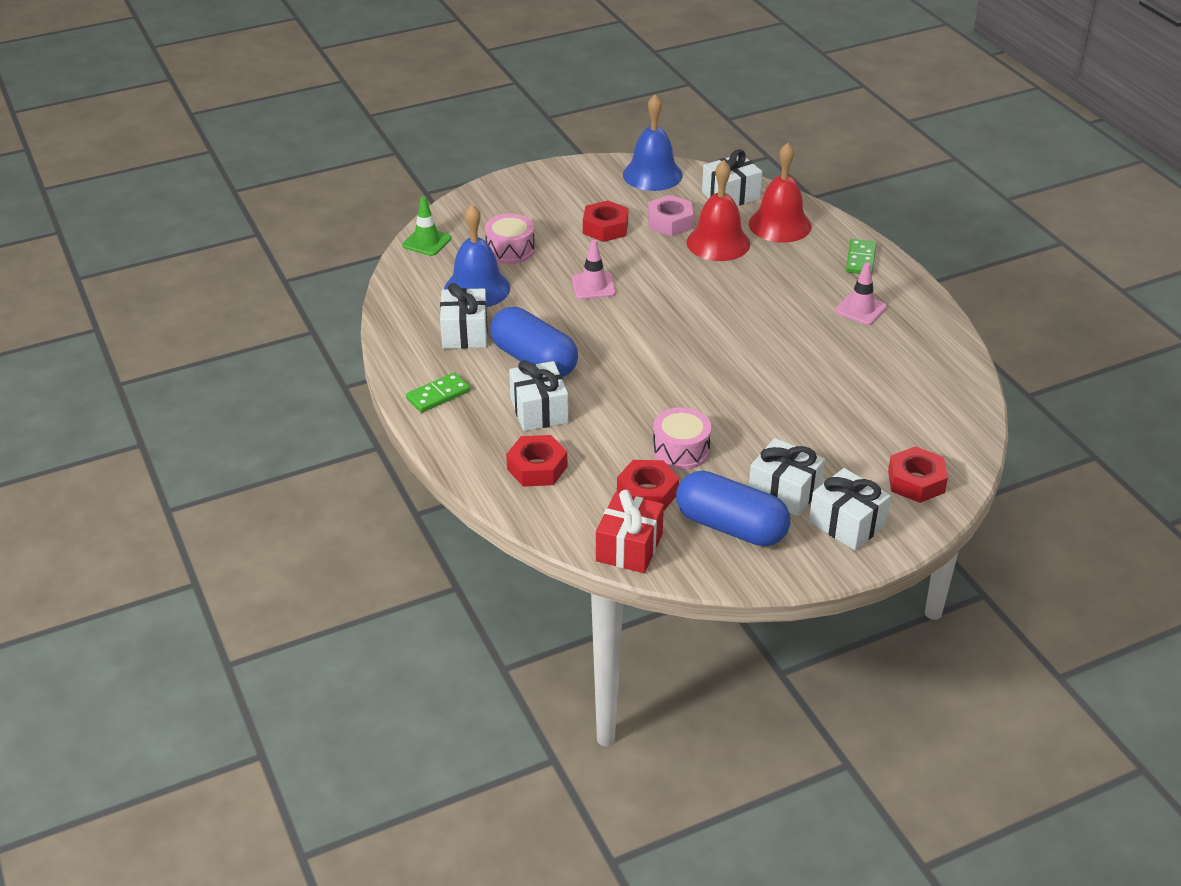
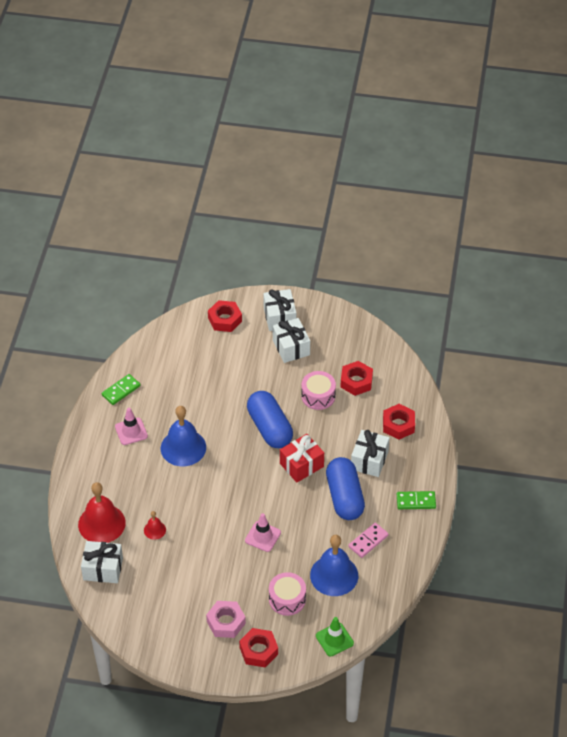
camera: 145 degrees left, 10 degrees up
(464, 333) = (368, 541): white gift -> pink domino
(605, 228) = (210, 585): red nut -> red nut (258, 651)
(629, 547) = (389, 358): red gift -> red gift (301, 465)
(652, 174) = (131, 621): blue bell -> blue bell (183, 447)
(670, 222) = (165, 566): pink nut -> pink nut (226, 622)
(718, 243) = (155, 530): red bell -> red bell, size x0.47
(731, 527) = (334, 344): blue capsule -> blue capsule (270, 428)
(860, 259) = (88, 467): green domino -> green domino (121, 391)

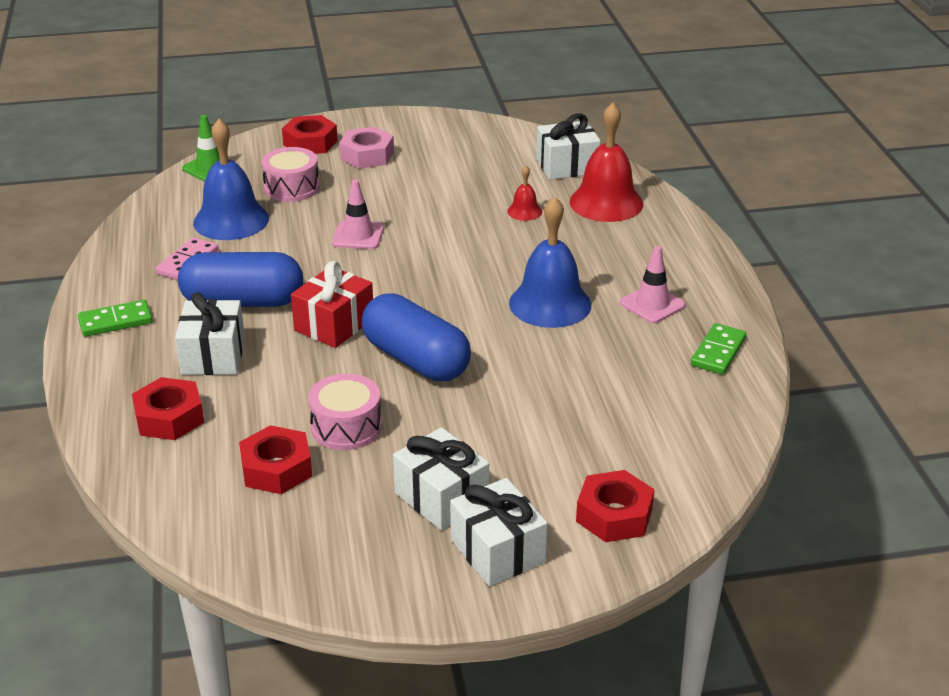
camera: 160 degrees right, 15 degrees down
(344, 497) = (243, 302): blue capsule -> blue capsule turned 60 degrees counterclockwise

